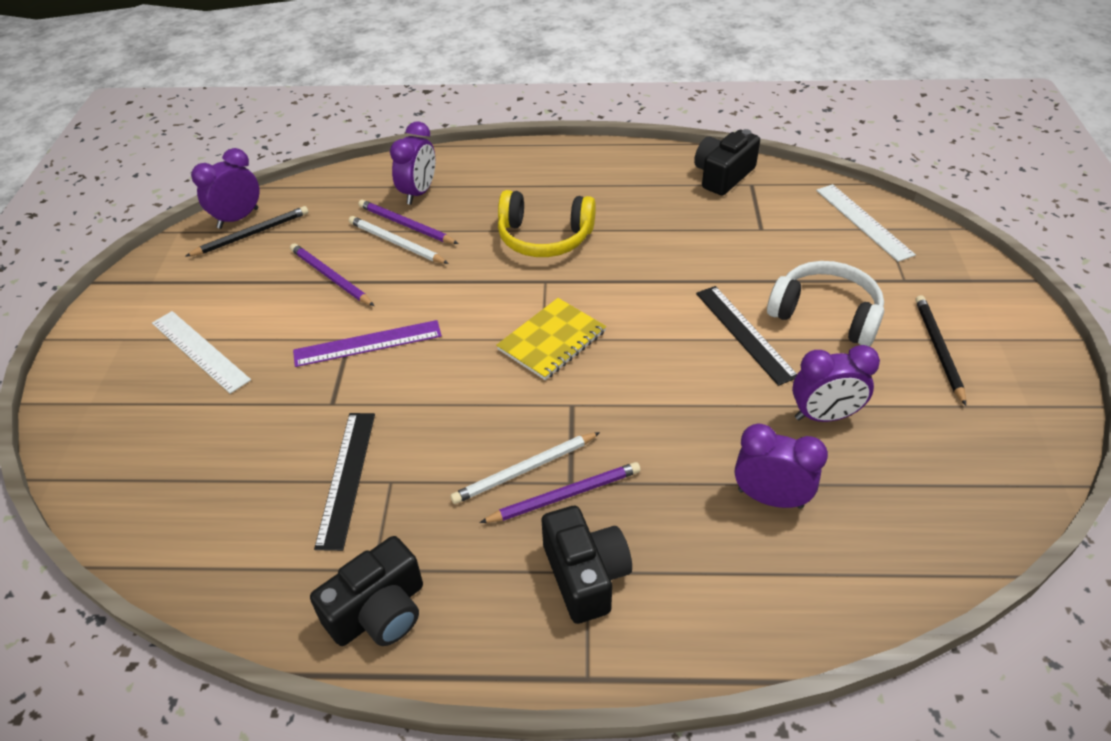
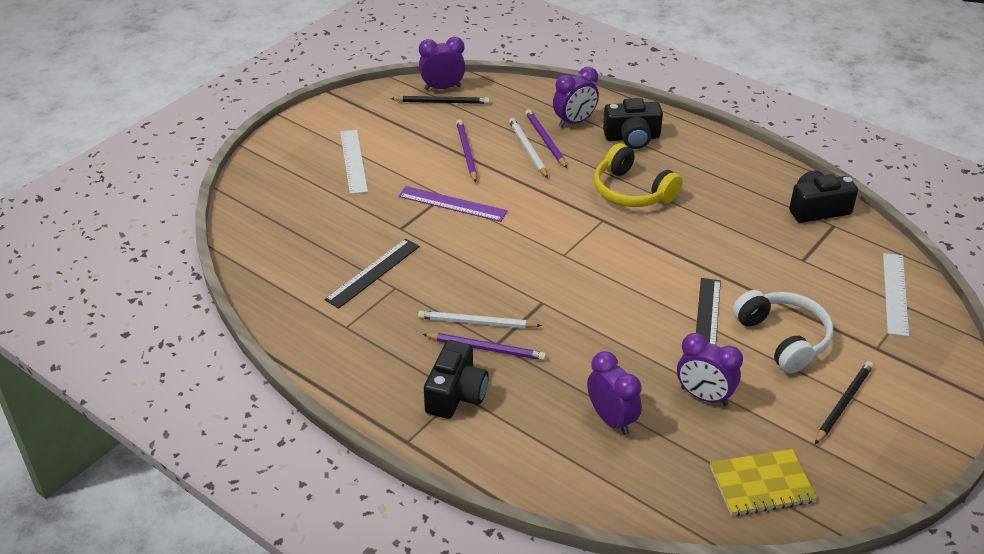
camera: 35 degrees right, 5 degrees down
(379, 611) = (330, 348): black camera -> black camera (632, 137)
(552, 340) = (568, 259): yellow notebook -> yellow notebook (761, 484)

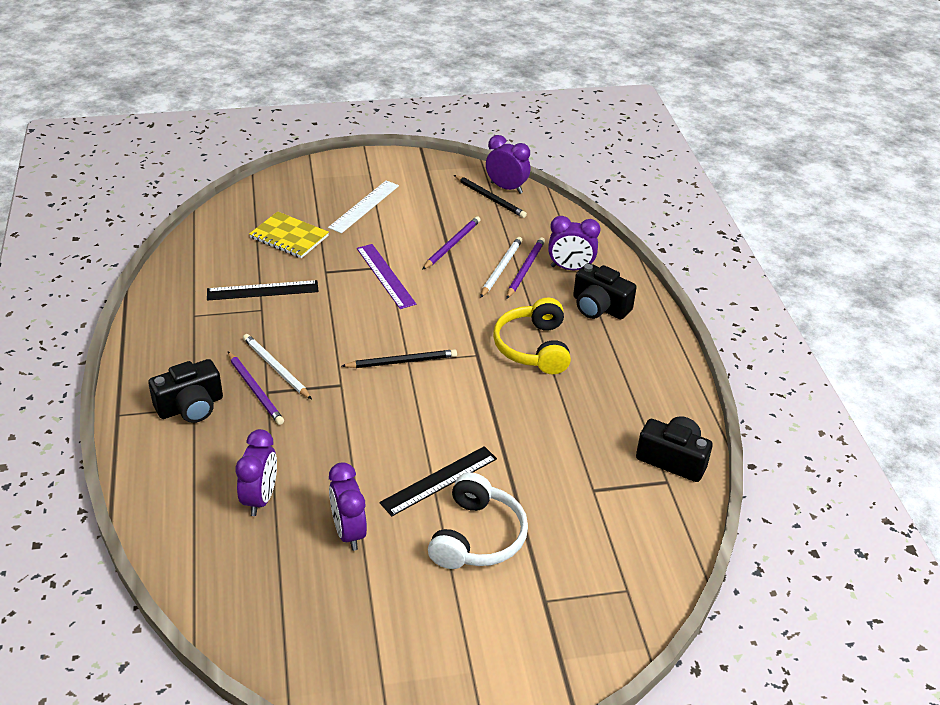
camera: 40 degrees right, 0 degrees up
(761, 484) = (289, 625): yellow notebook -> yellow notebook (289, 237)
(843, 403) = (446, 619): black pencil -> black pencil (402, 361)
(895, 293) = (633, 572): white ruler -> none

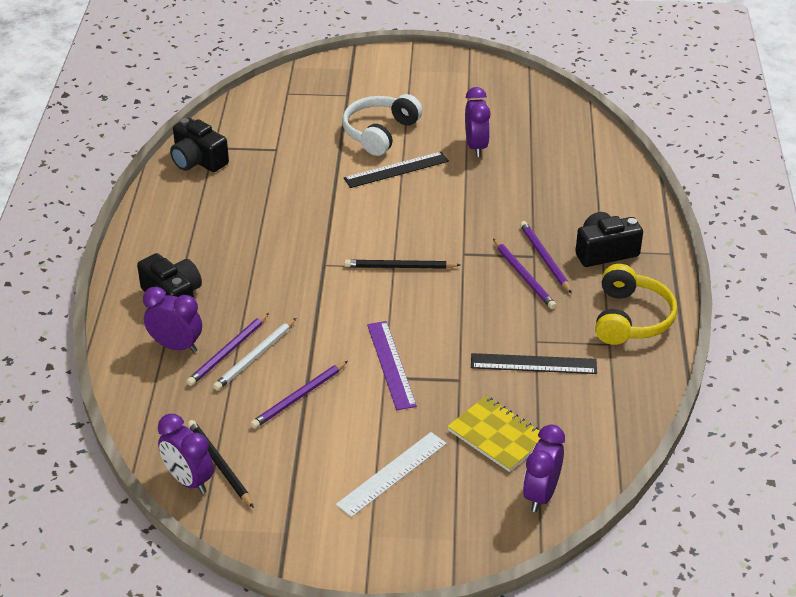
camera: 165 degrees left, 0 degrees up
(260, 498) = (543, 175): purple clock -> purple clock (541, 494)
(276, 368) = (524, 276): white pencil -> purple pencil
(533, 347) = (264, 264): yellow headphones -> yellow headphones (630, 318)

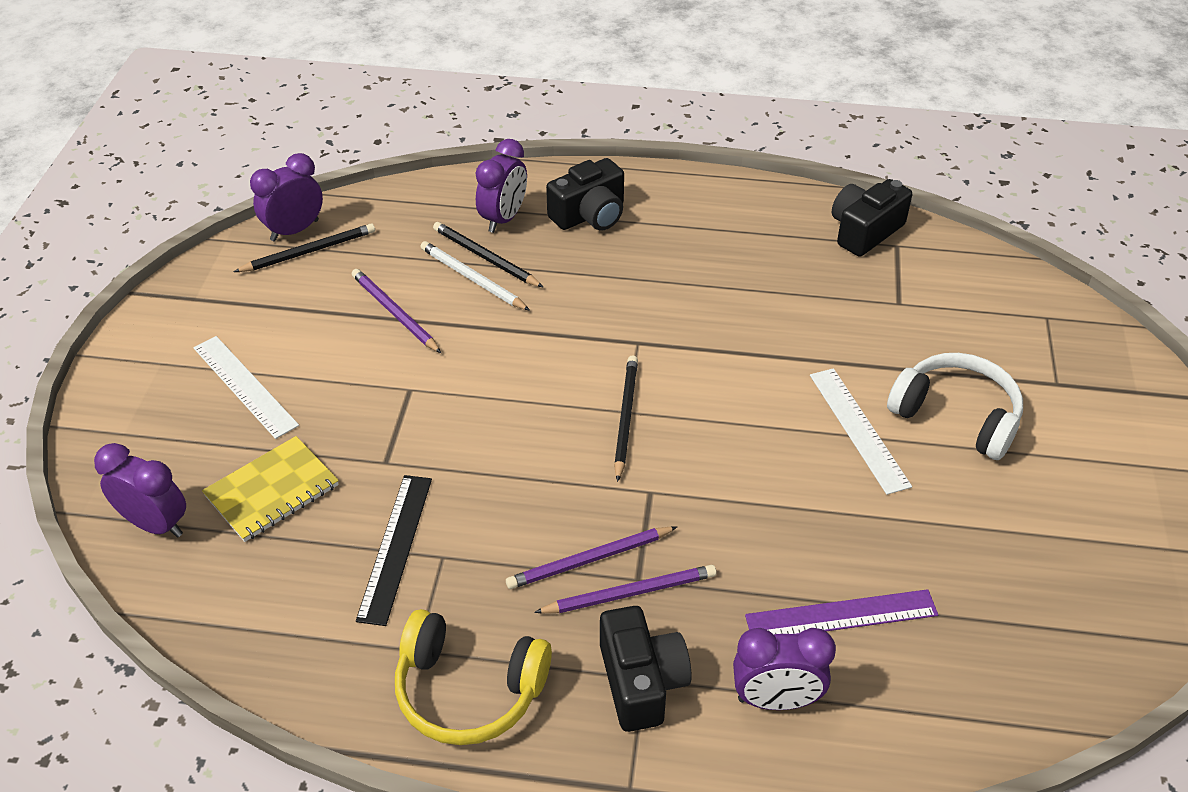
camera: 95 degrees right, 5 degrees up
(228, 352) = (485, 257): purple pencil -> black pencil
(391, 364) = (430, 397): purple ruler -> purple ruler (841, 616)
(396, 170) = (859, 429): black ruler -> white ruler
(476, 147) = (932, 535): purple clock -> purple clock (775, 700)

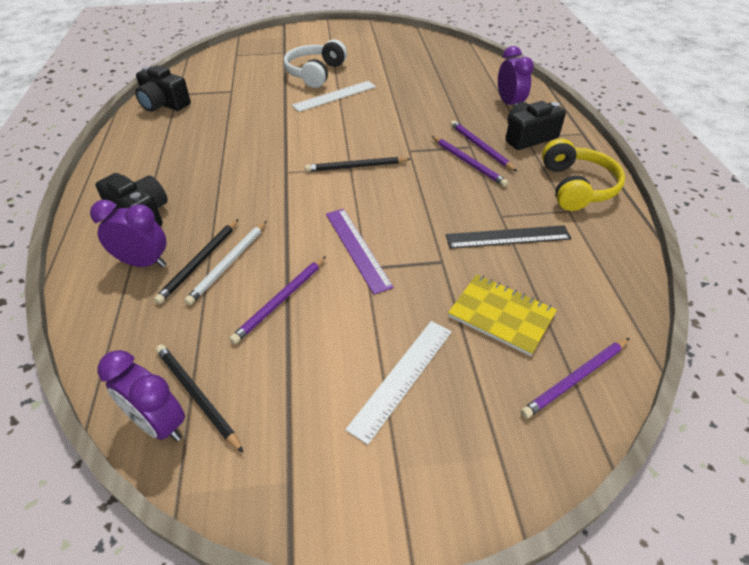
camera: 105 degrees left, 0 degrees up
(155, 524) = (575, 379): purple clock -> purple pencil
(841, 616) = (453, 93): purple ruler -> purple ruler (357, 248)

